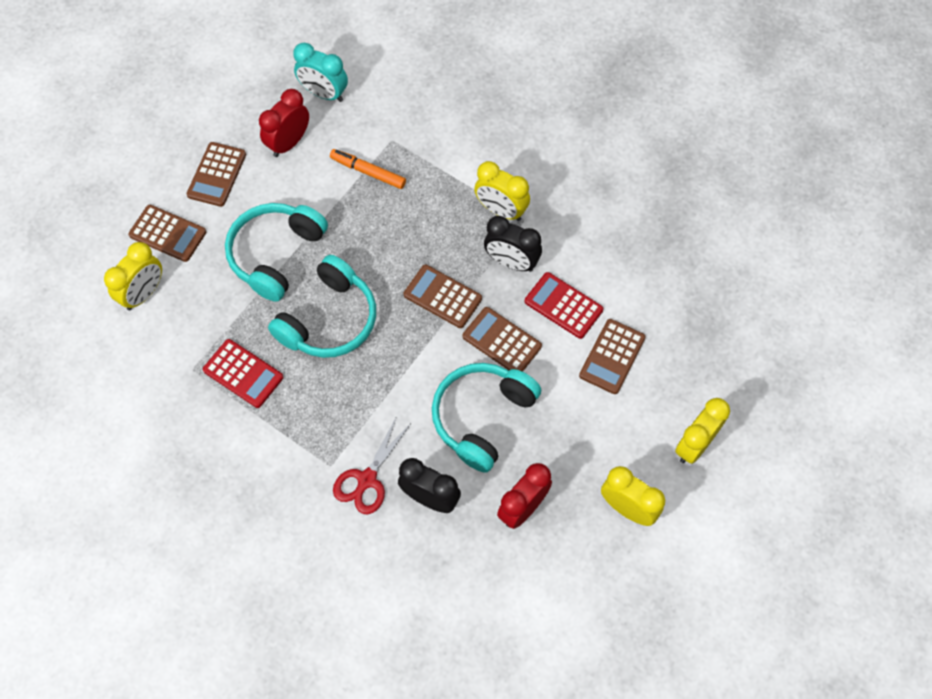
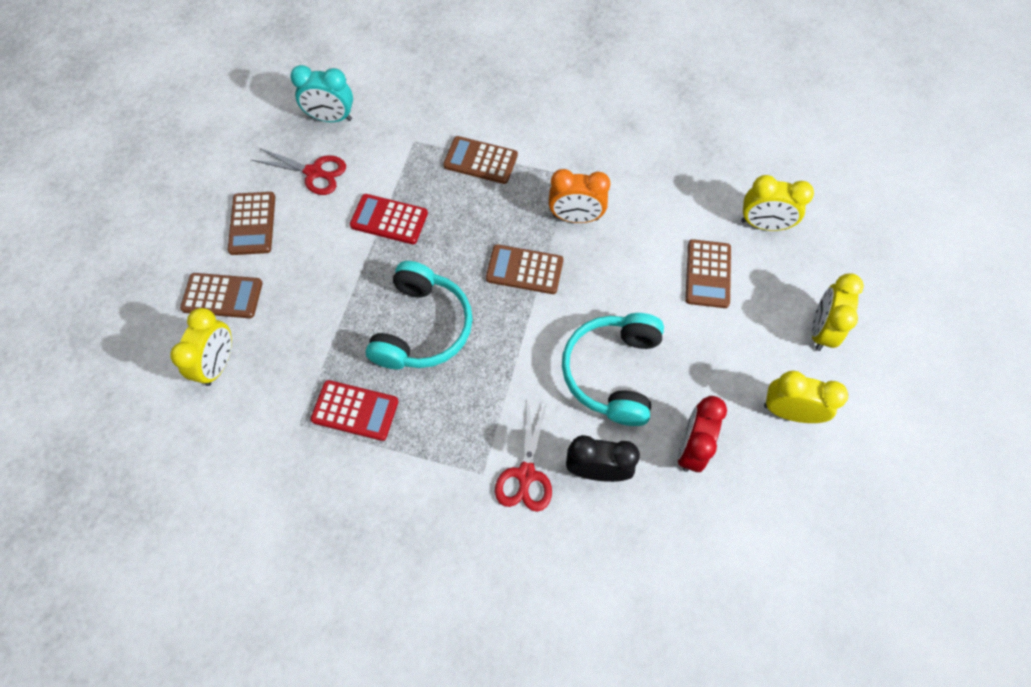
camera: 20 degrees left, 0 degrees up
(275, 254) = (342, 282): turquoise headphones -> none
(289, 143) = (314, 173): red clock -> red scissors
(368, 172) = (403, 177): orange marker -> none
(501, 210) = (545, 173): yellow clock -> yellow clock (763, 224)
(501, 341) = (599, 293): brown calculator -> brown calculator (480, 161)
(511, 262) = (575, 217): black clock -> orange clock
(563, 306) = (642, 242): red calculator -> red calculator (389, 219)

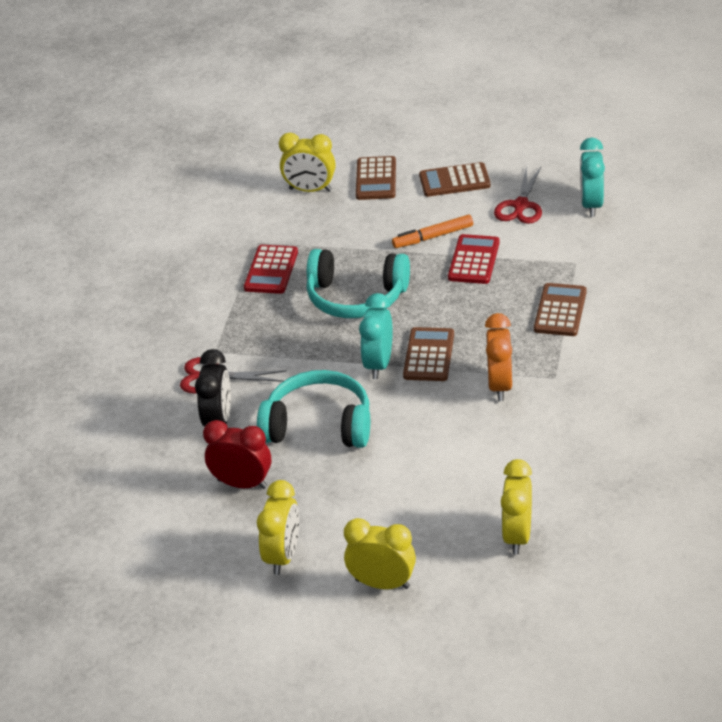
camera: 90 degrees right, 25 degrees down
(341, 251) = (433, 237): none -> orange marker
(530, 313) = (379, 364): none -> turquoise clock
(708, 274) = (443, 490): brown calculator -> none

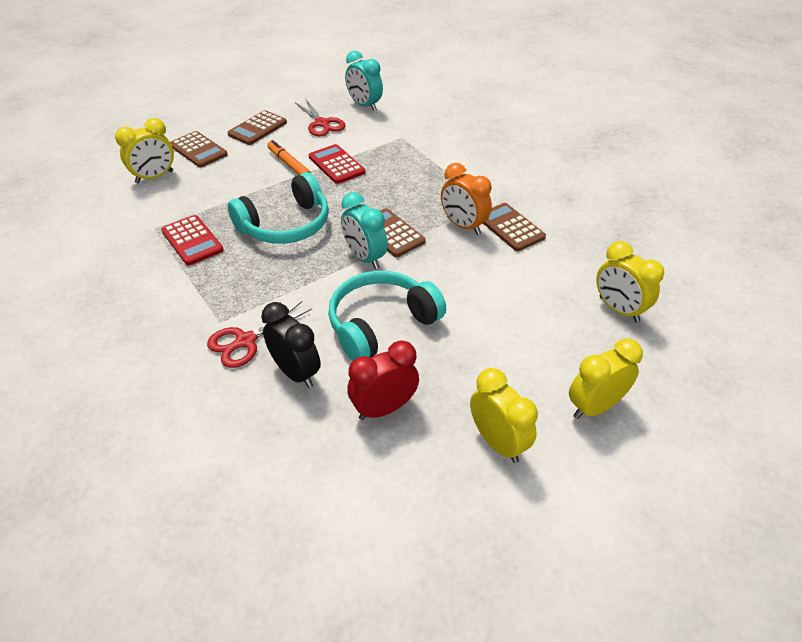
camera: 50 degrees left, 5 degrees up
(433, 237) = (289, 164): orange marker -> orange marker turned 120 degrees clockwise
(560, 310) = (433, 166): brown calculator -> brown calculator (510, 227)

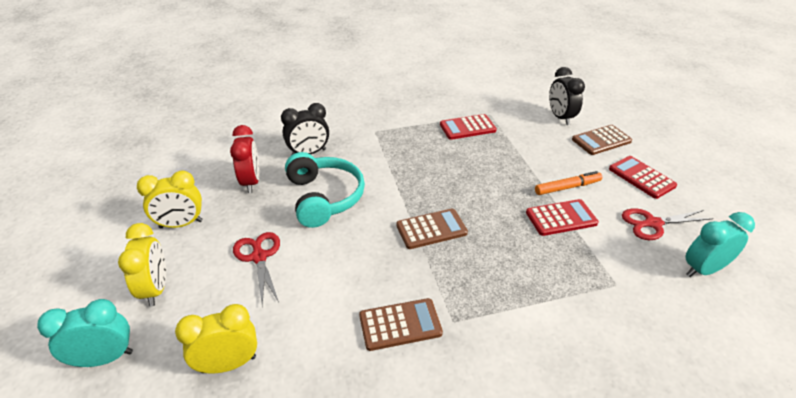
camera: 110 degrees right, 5 degrees down
(154, 177) = (560, 117): yellow clock -> black clock
(245, 341) = (350, 138): red scissors -> red scissors (259, 256)
(257, 128) = (641, 177): brown calculator -> red calculator
(286, 225) = (469, 172): turquoise headphones -> none
(365, 258) = (405, 206): turquoise clock -> turquoise clock (105, 358)
(463, 226) = (420, 285): orange clock -> none

